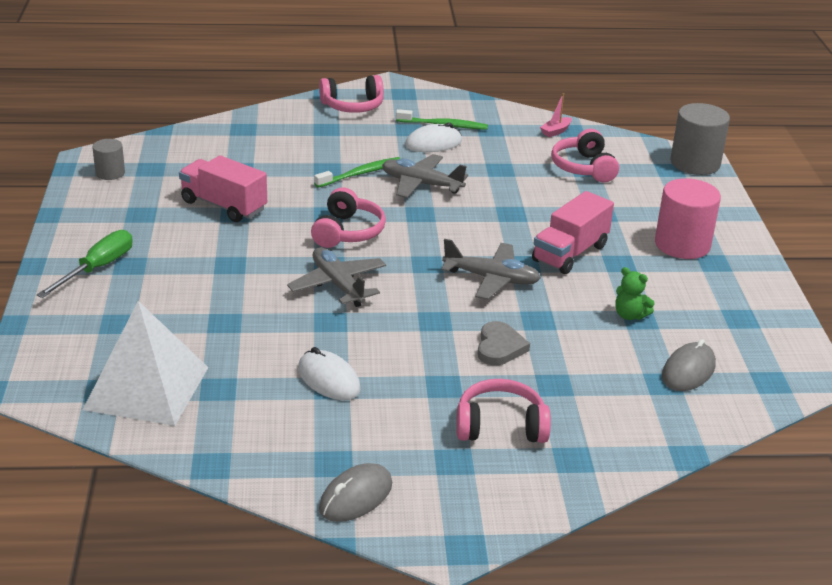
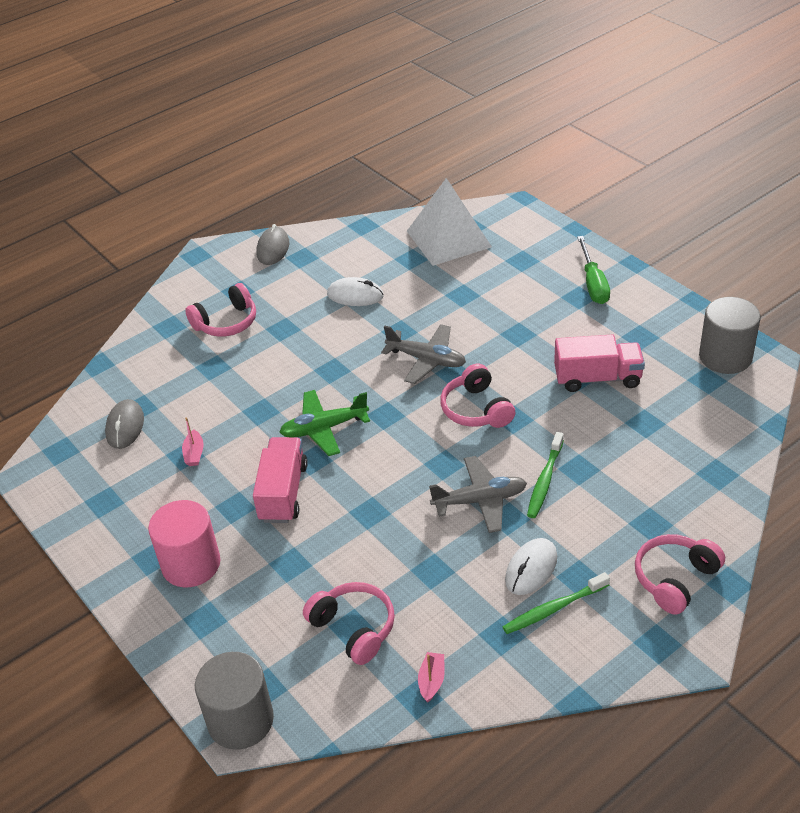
camera: 150 degrees right, 10 degrees up
(110, 173) = (725, 357): grey cylinder -> grey cylinder, size x1.82
(491, 279) = (324, 428): grey plane -> green plane
(499, 347) = (270, 374): grey heart -> none
(630, 315) = (194, 453): green teddy bear -> pink boat

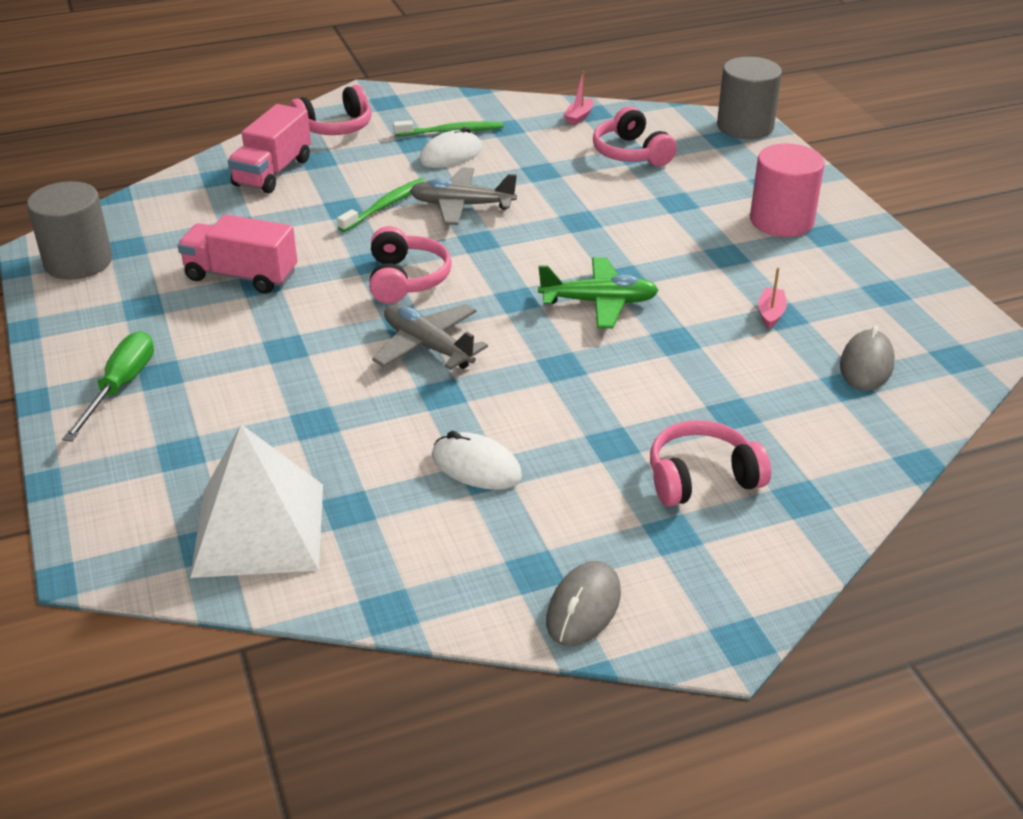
camera: 165 degrees left, 5 degrees down
(283, 493) = (669, 254): pink truck -> pink truck (273, 172)

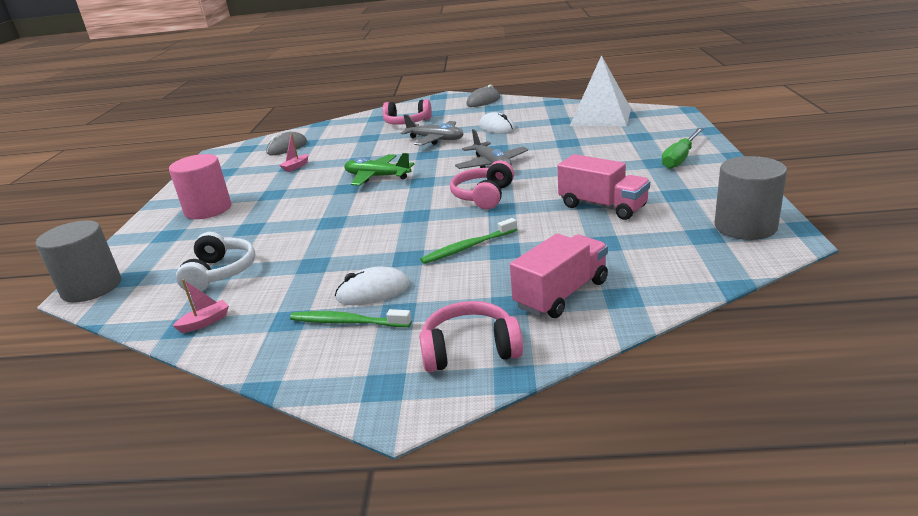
camera: 155 degrees left, 10 degrees down
(462, 205) = (405, 241): grey plane -> grey plane (435, 139)
(631, 153) = (220, 273): pink headphones -> white headphones

